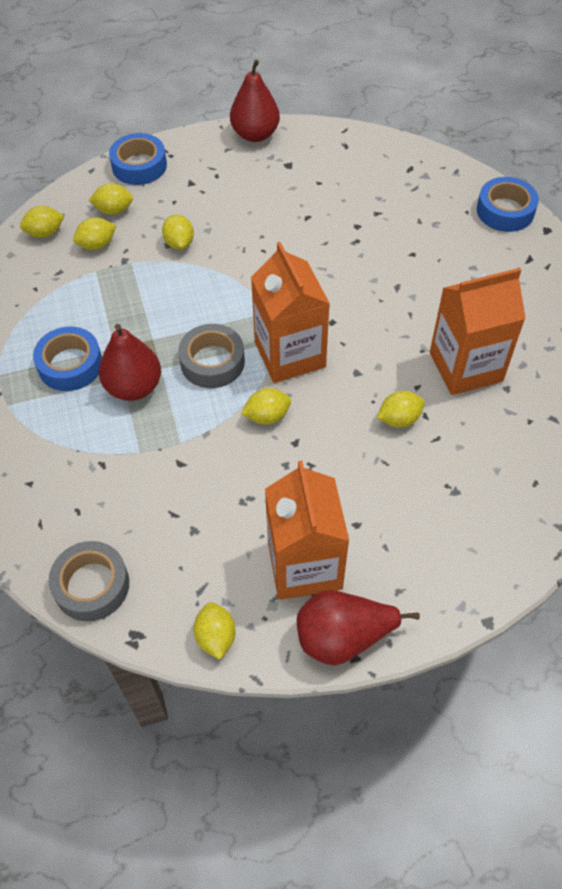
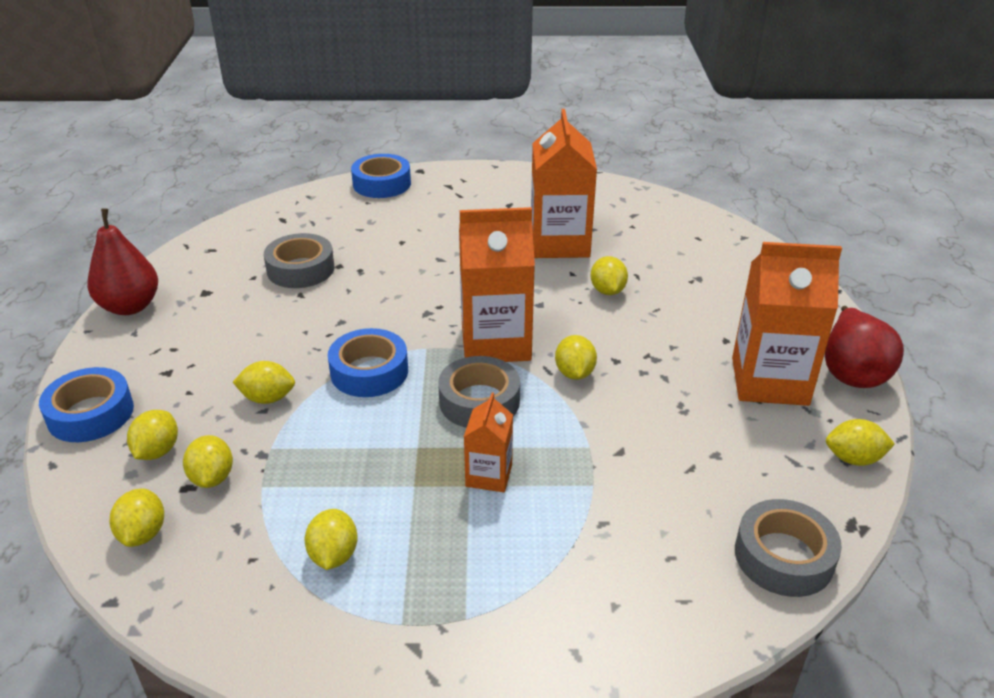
camera: 75 degrees left, 20 degrees down
(45, 325) = (333, 555): none -> yellow lemon
(70, 365) = (422, 535): blue tape -> blue tape (369, 371)
(134, 387) = (489, 475): red pear -> orange carton
(341, 205) = (300, 269): none -> grey tape

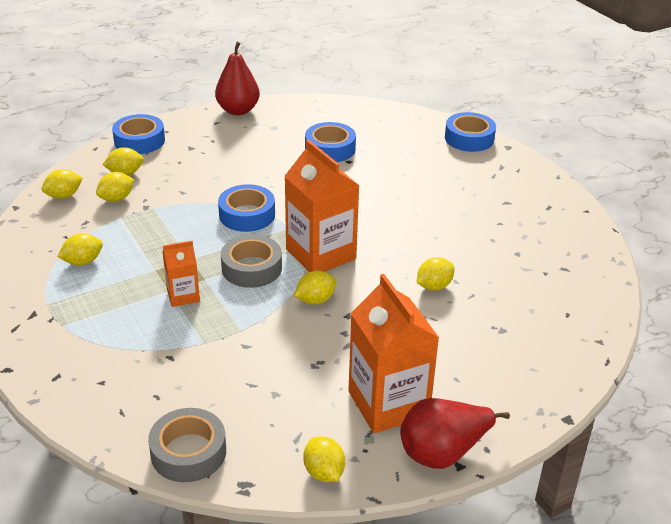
camera: 60 degrees right, 0 degrees up
(268, 398) = (193, 189): yellow lemon -> none
(300, 269) = (330, 149): grey tape -> blue tape
(559, 243) = (477, 243): orange carton -> none

